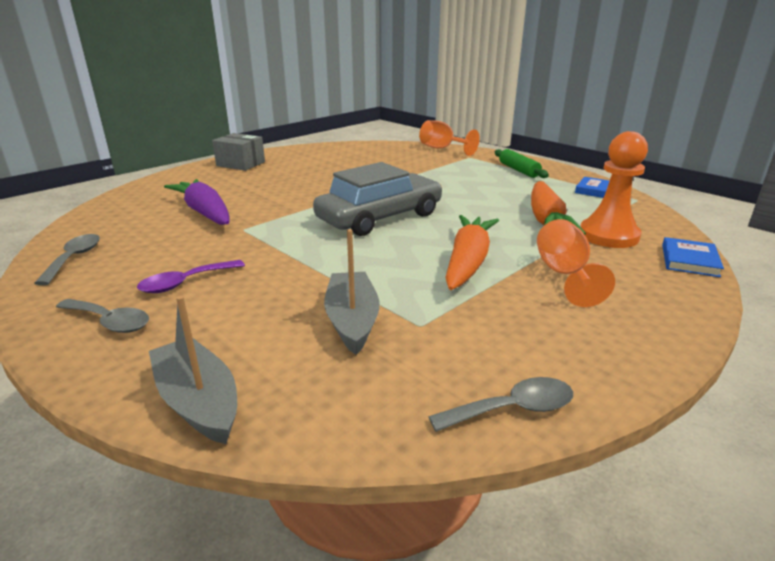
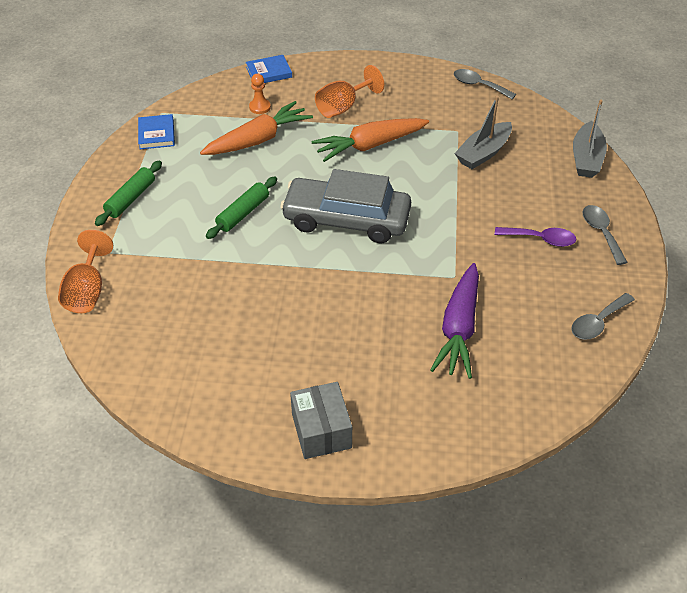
camera: 130 degrees left, 20 degrees up
(449, 191) = (243, 213): none -> green rolling pin
(608, 235) = (260, 107): orange pawn -> orange pawn, size x0.48

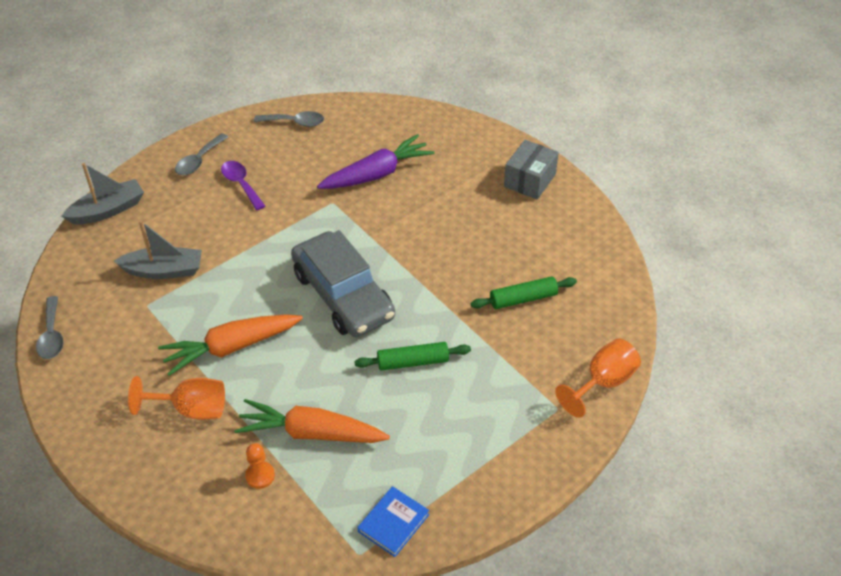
camera: 135 degrees left, 0 degrees up
(131, 199) = (491, 454): green rolling pin -> green rolling pin (523, 299)
(269, 72) = (190, 522): blue book -> none
(370, 145) = (231, 347): orange carrot -> orange carrot turned 135 degrees clockwise

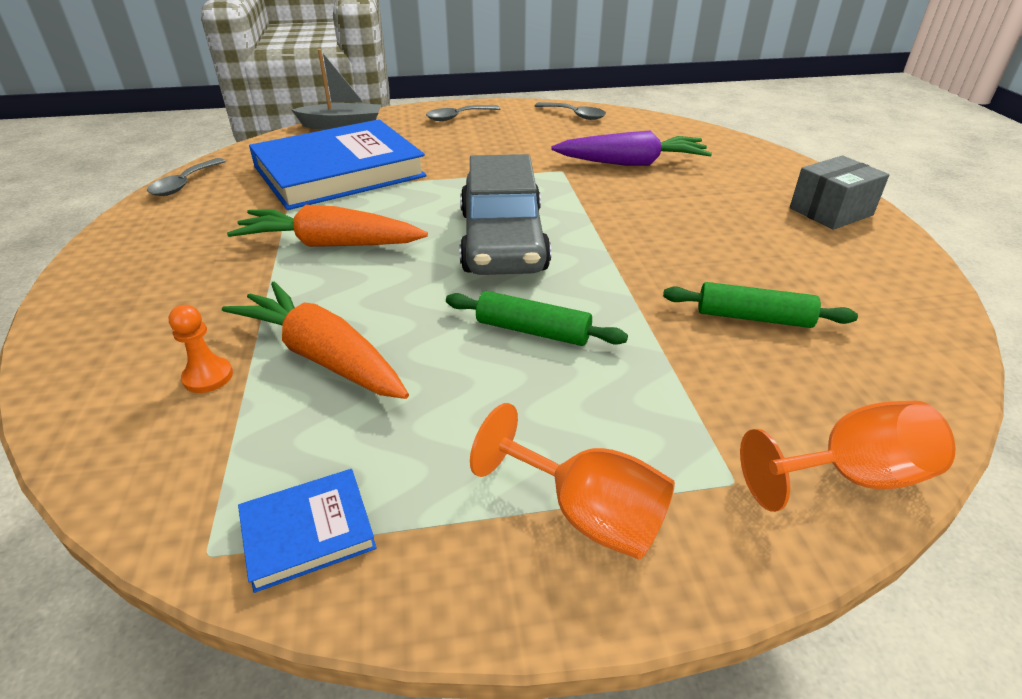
camera: 30 degrees right, 10 degrees down
(163, 270) = (339, 171): grey boat -> blue book
(191, 409) = (223, 281): orange goblet -> orange goblet (587, 514)
(241, 184) = (480, 138): purple spoon -> none

